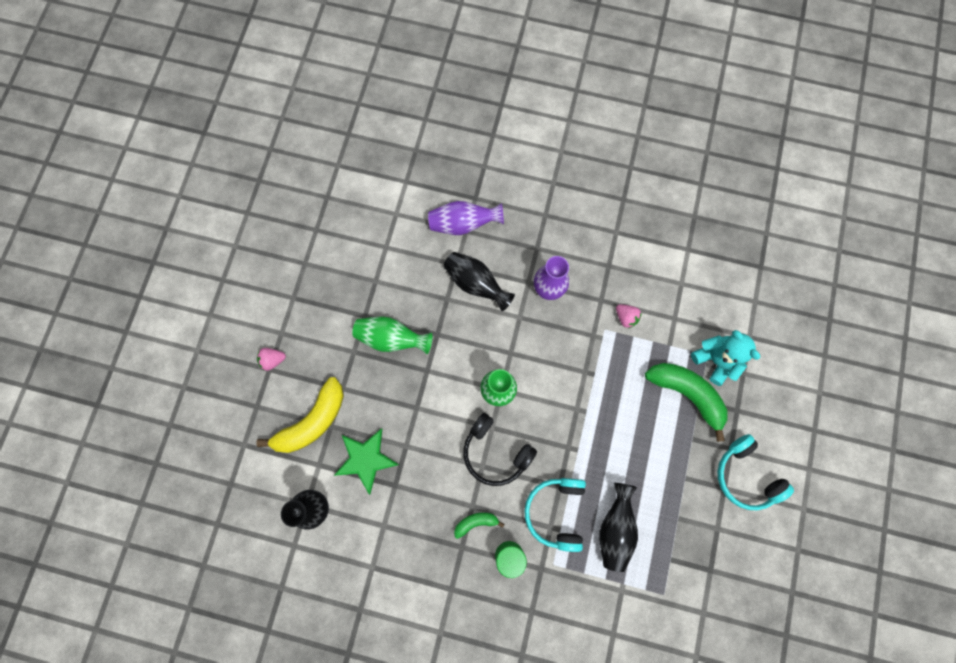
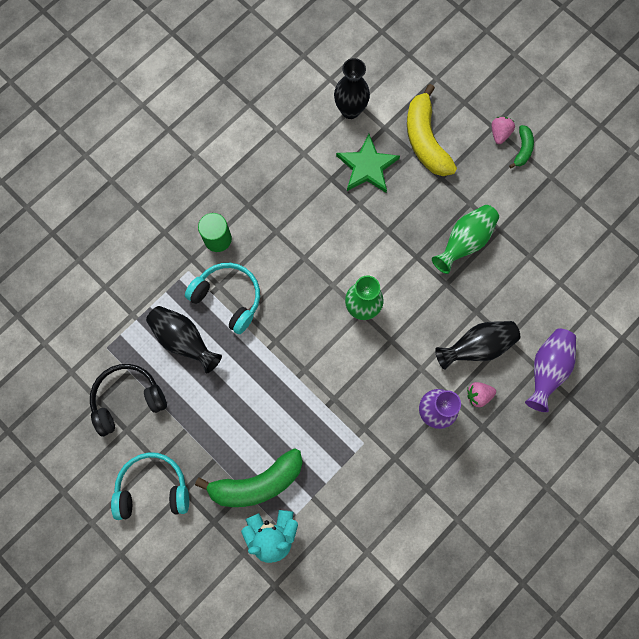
camera: 120 degrees right, 0 degrees up
(476, 522) = (261, 227): green banana -> green banana (522, 149)
(495, 452) = (309, 276): black headphones -> black headphones (128, 399)
(626, 317) = (364, 471): pink strawberry -> pink strawberry (478, 395)

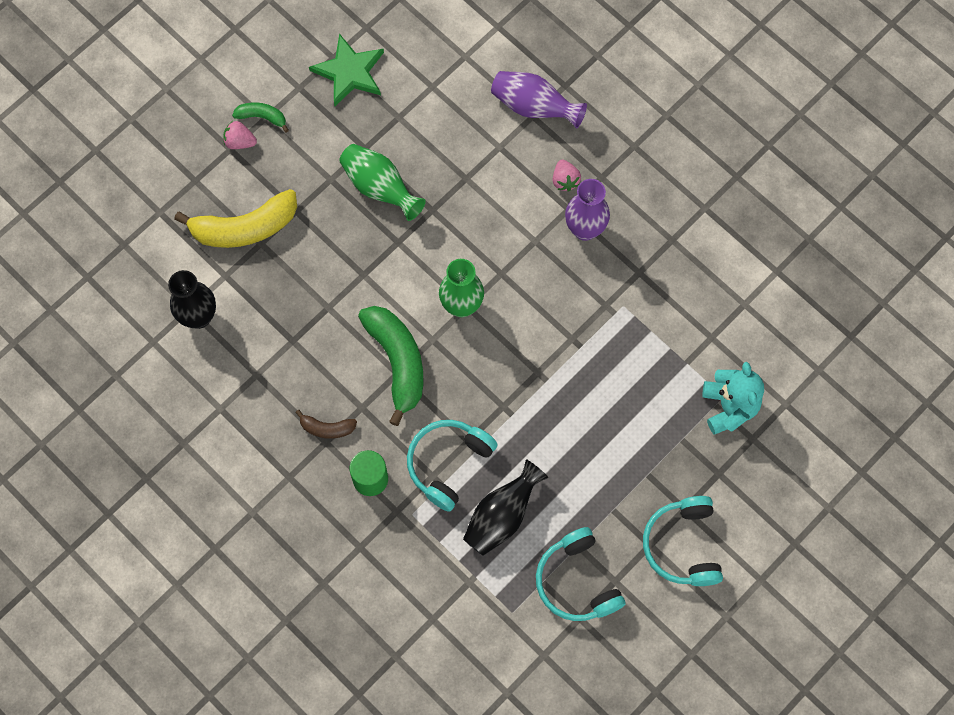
camera: 90 degrees left, 5 degrees down
(128, 399) = (577, 581): black headphones -> turquoise headphones
(257, 483) = (672, 424): green banana -> green banana (397, 362)
(259, 206) = (327, 428): none -> brown banana
(367, 166) = (278, 297): green star -> green star (349, 72)
(477, 346) = (508, 179): black vase -> none

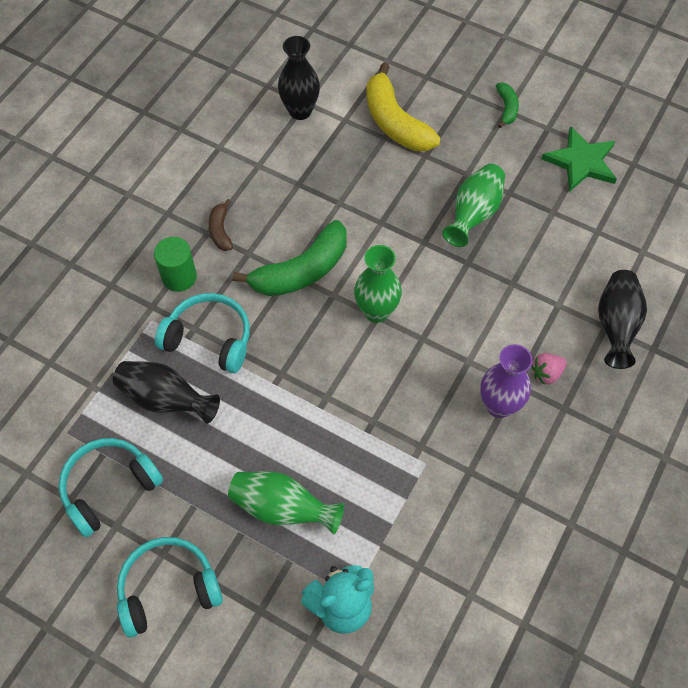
camera: 75 degrees right, 10 degrees down
(240, 142) = (476, 98): pink strawberry -> none
(534, 107) = (616, 325): purple vase -> black vase
(634, 435) = (282, 508): none -> green vase

